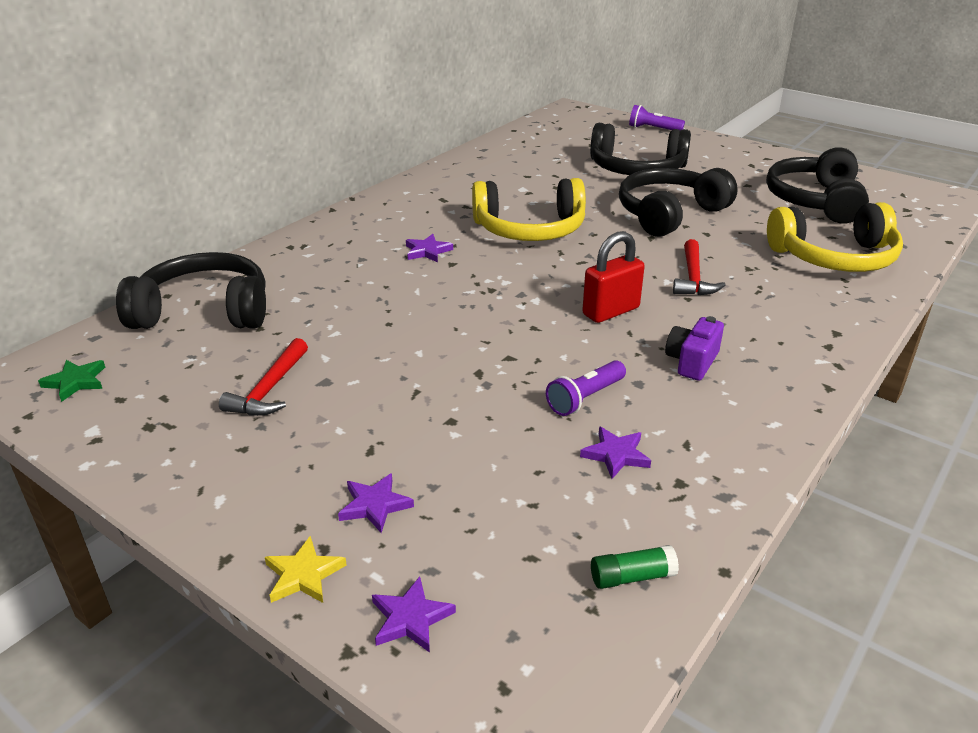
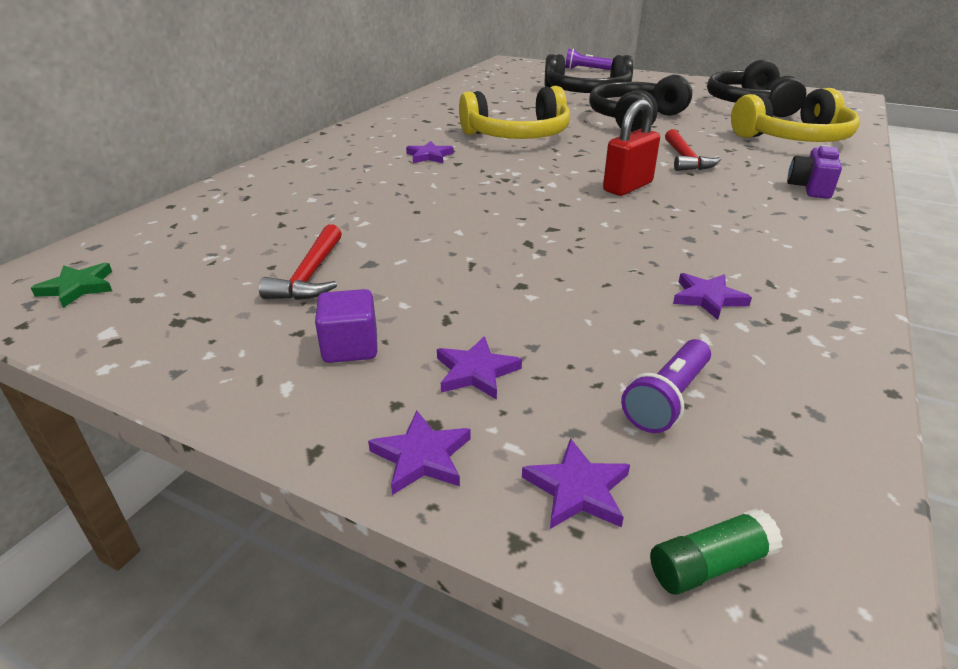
camera: 10 degrees left, 0 degrees up
(204, 311) = (215, 215): black headphones -> none
(280, 469) = (350, 347): none -> purple cube
(303, 575) = (422, 457): yellow star -> purple star
(585, 398) = (646, 254): purple flashlight -> purple flashlight (667, 399)
(632, 577) = (802, 410): green glue stick -> green glue stick (710, 564)
(692, 362) = (727, 218): purple camera -> purple camera (810, 188)

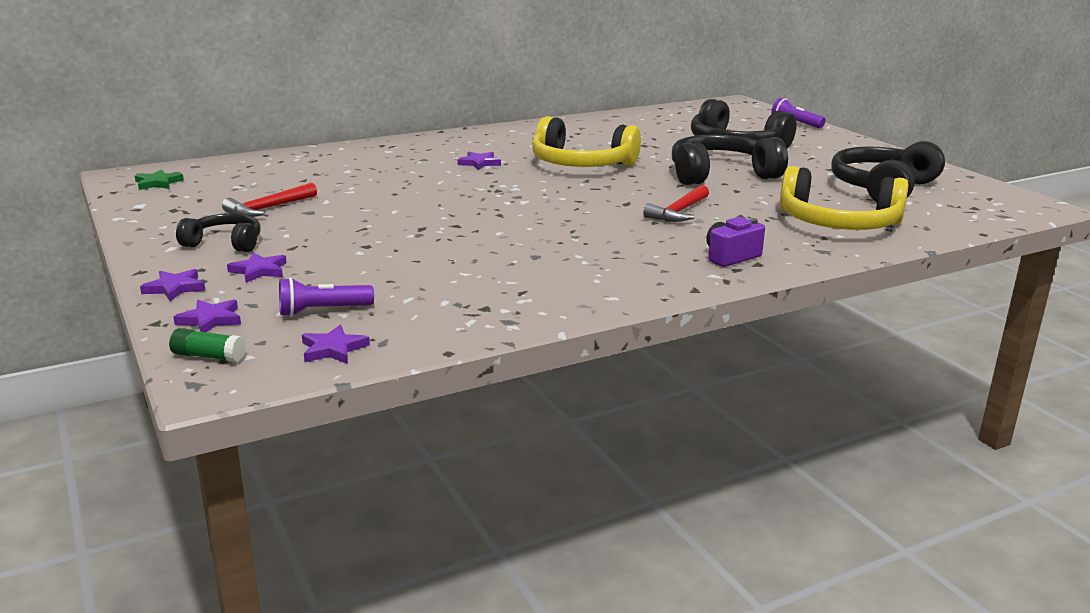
camera: 35 degrees right, 10 degrees down
(350, 347) = (225, 243): purple cube -> black headphones
(627, 187) = (575, 217): red padlock -> none
(708, 298) = (458, 285): purple star -> purple star (333, 349)

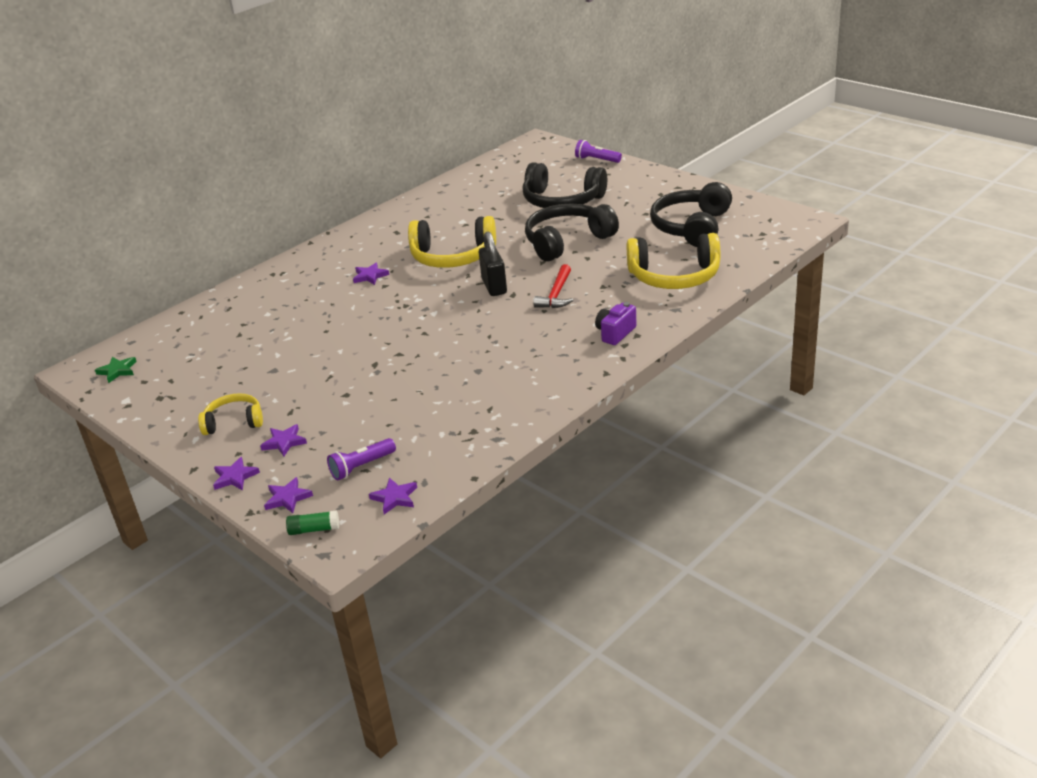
camera: 15 degrees left, 10 degrees up
(225, 243) = (234, 422): black headphones -> yellow headphones
(268, 208) = (237, 375): red hammer -> none
(609, 193) = (494, 286): none -> black padlock

